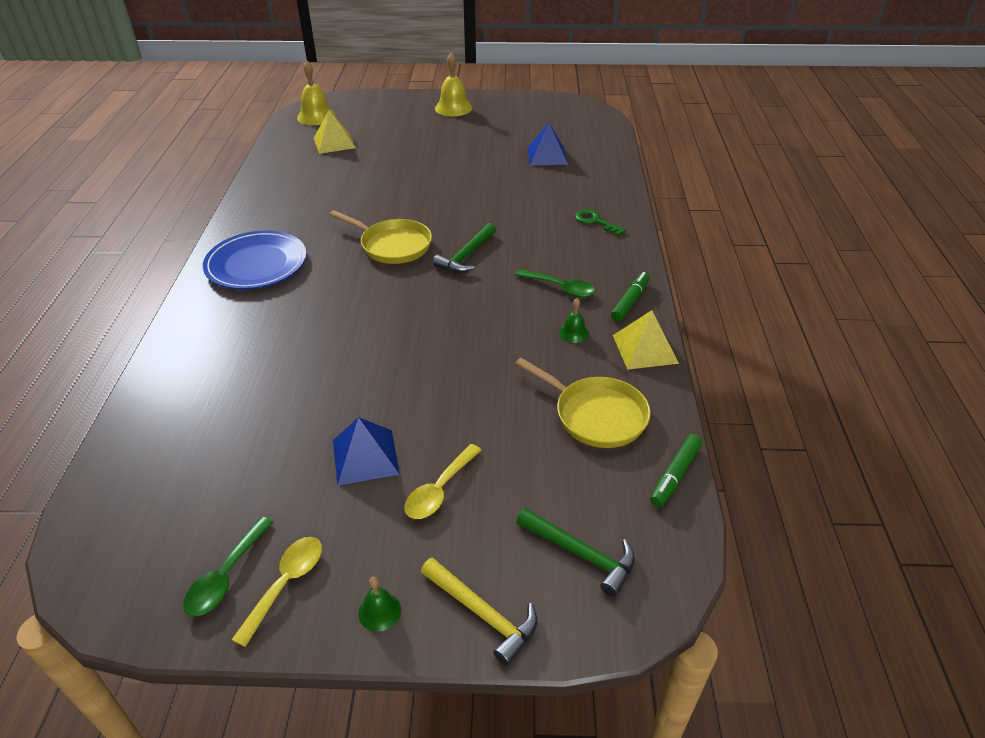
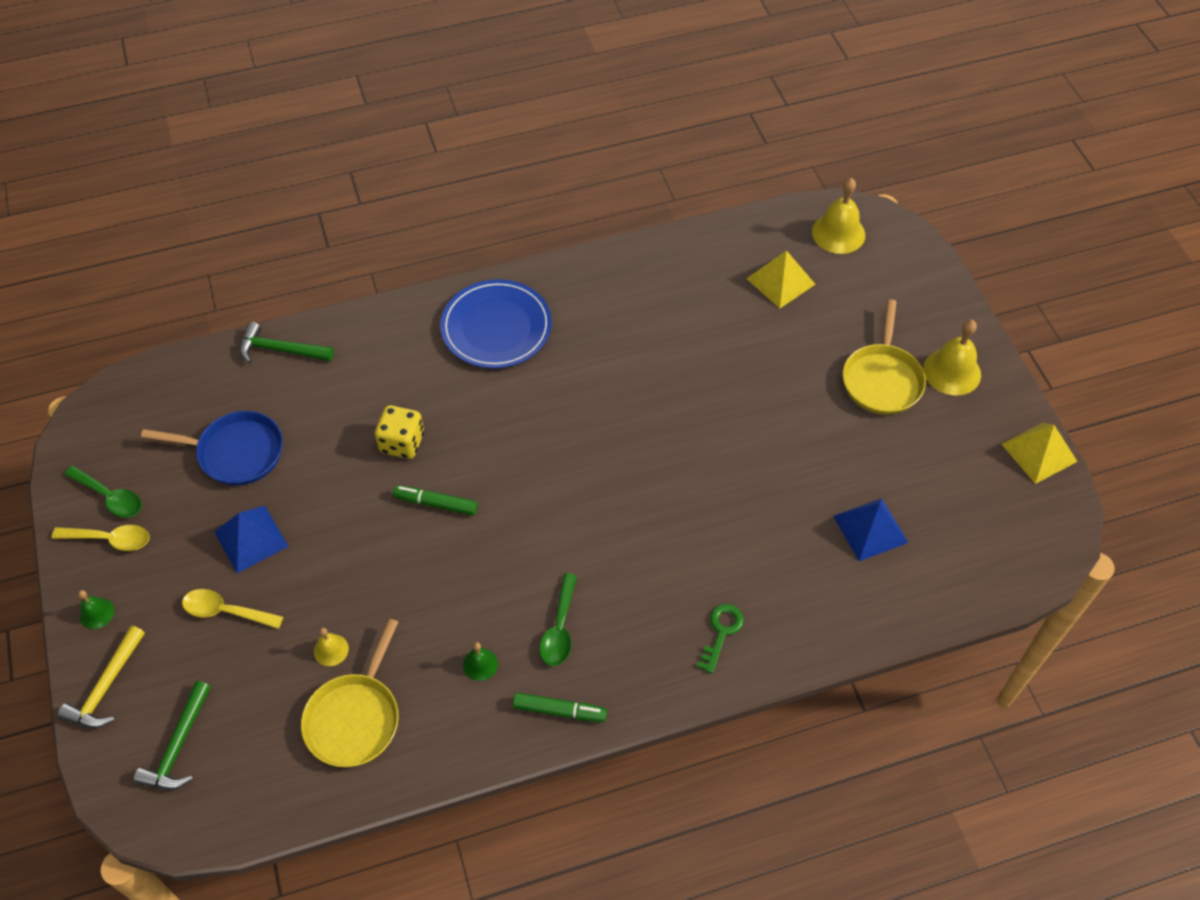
camera: 70 degrees right, 15 degrees up
(226, 576) = (110, 497): green spoon -> green spoon turned 150 degrees counterclockwise
(252, 452) = (236, 452): none -> blue pan
(330, 336) = (402, 443): none -> yellow dice
(392, 245) = (578, 433): yellow pan -> yellow pan (882, 379)
(466, 256) = (587, 513): green hammer -> green hammer (280, 350)
(520, 419) = (331, 650): none -> yellow bell
(645, 349) = (476, 744): yellow pyramid -> yellow pyramid (1039, 452)
(675, 475) = (289, 809): green marker -> green marker (436, 503)

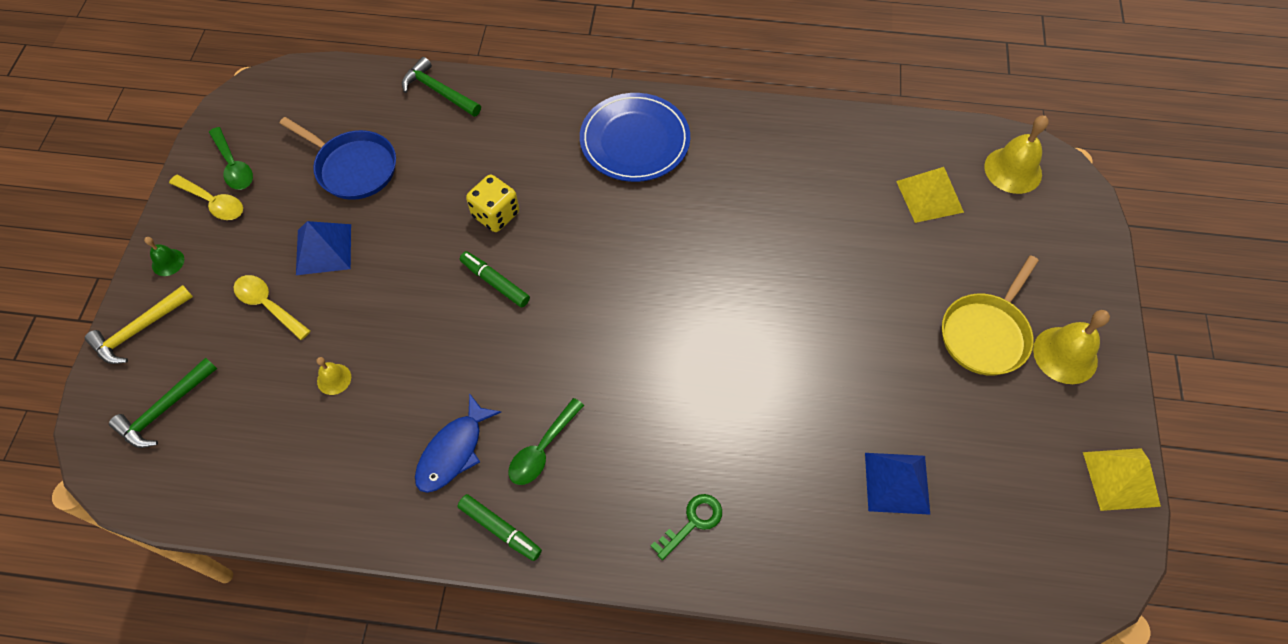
camera: 25 degrees right, 5 degrees up
(355, 718) = (319, 451): yellow pan -> none
(480, 664) = (453, 451): green bell -> blue fish

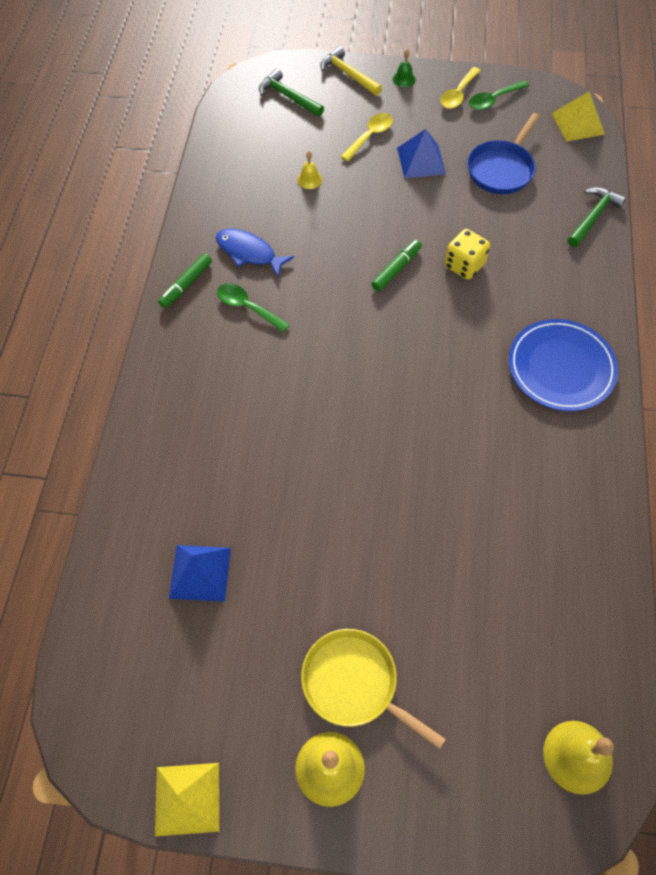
camera: 90 degrees right, 0 degrees up
(693, 522) = (179, 409): green key -> none
(929, 196) = (527, 649): yellow pyramid -> yellow pyramid (578, 123)

